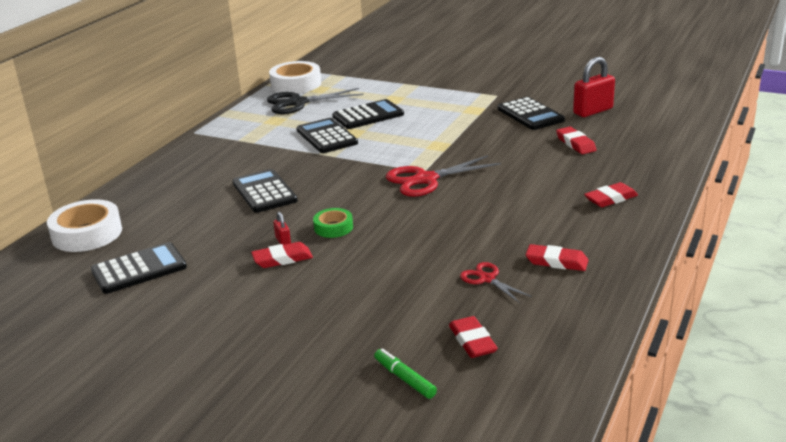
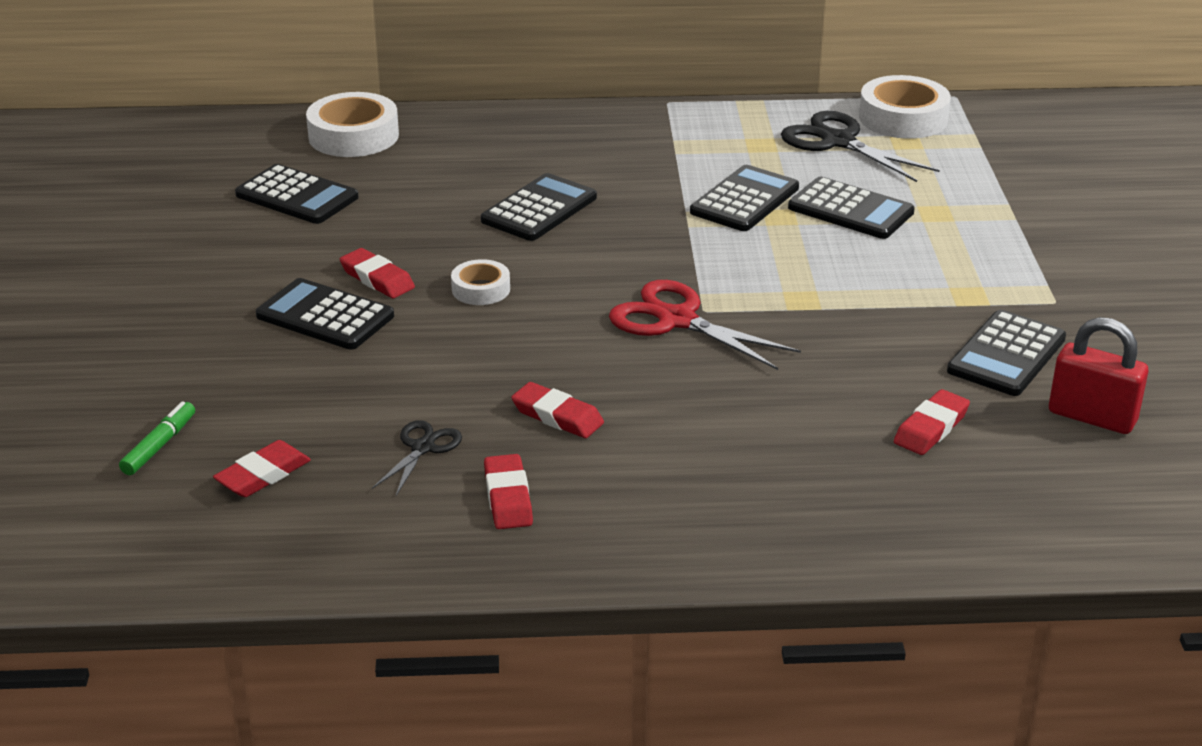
camera: 60 degrees right, 5 degrees up
(283, 241) = (420, 265): red padlock -> none
(307, 285) = (325, 316): none -> black calculator
(333, 227) = (481, 289): green tape -> white tape
(487, 279) = (422, 448): red scissors -> black scissors
(610, 199) = (750, 507): red eraser -> red eraser (557, 416)

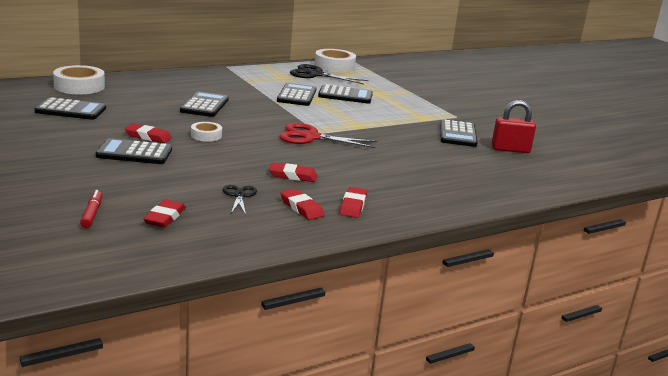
camera: 30 degrees left, 10 degrees down
(159, 445) = (92, 214): green marker -> red marker
(931, 428) = (455, 160): red eraser -> red eraser (353, 206)

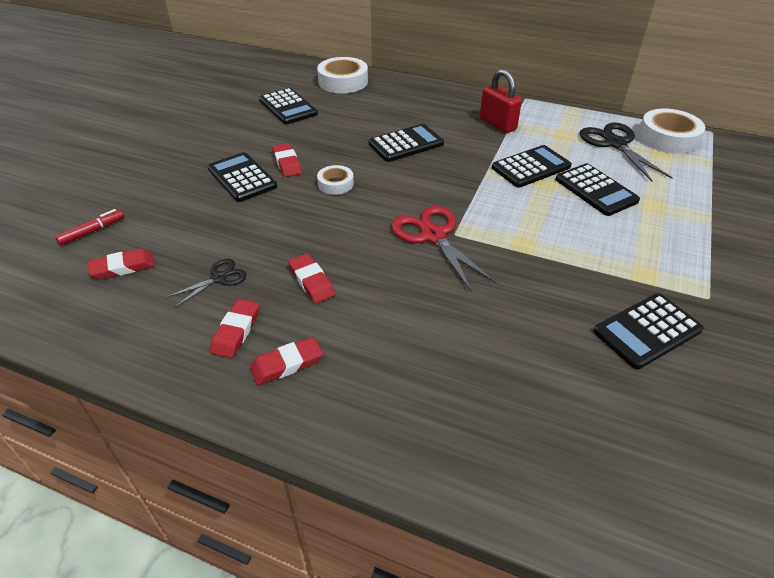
camera: 55 degrees right, 20 degrees up
(510, 149) = (690, 410): red padlock -> red padlock (497, 124)

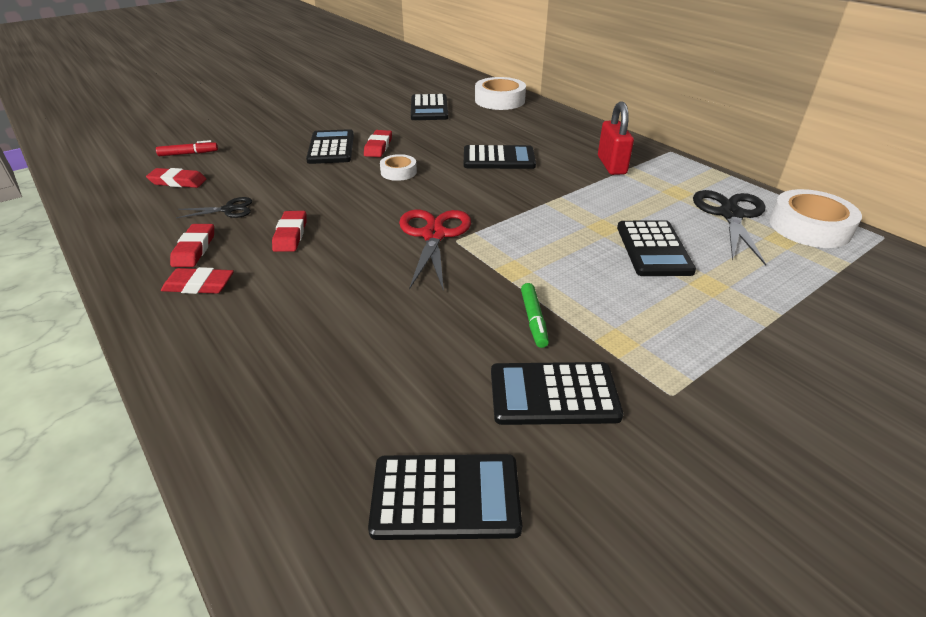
camera: 30 degrees right, 5 degrees down
(236, 331) = (194, 249): red eraser -> red eraser turned 45 degrees counterclockwise
(531, 167) = (603, 209): black calculator -> black calculator (445, 497)
(578, 280) = (533, 320): none -> green marker

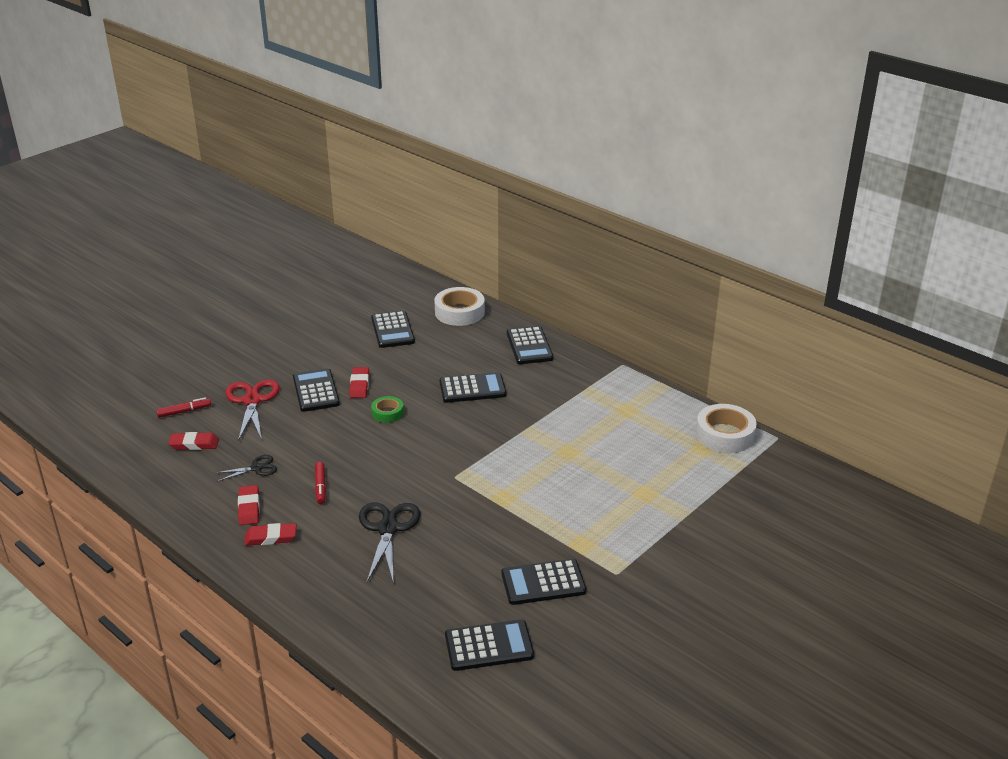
camera: 10 degrees left, 5 degrees down
(290, 235) = (320, 486): red eraser -> red marker
(398, 172) = (387, 413): white tape -> green tape
(433, 235) = (435, 474): red scissors -> red scissors (252, 401)
(533, 320) = (524, 535): green marker -> none
(611, 165) = (571, 386): red padlock -> none
(653, 249) = (606, 468): black calculator -> black calculator (529, 346)
(730, 215) = (666, 429): black scissors -> black scissors (388, 529)

